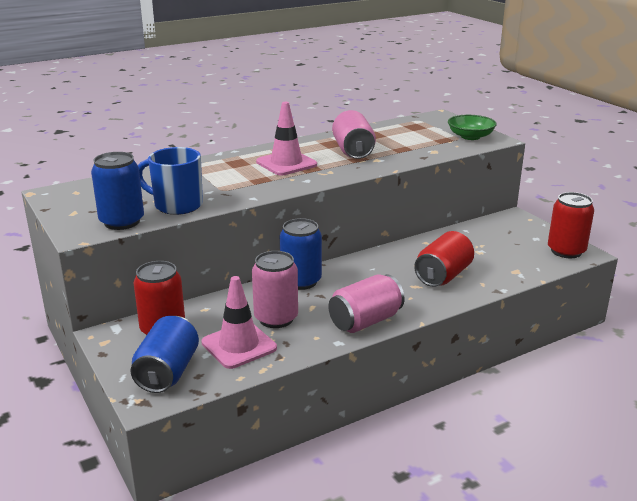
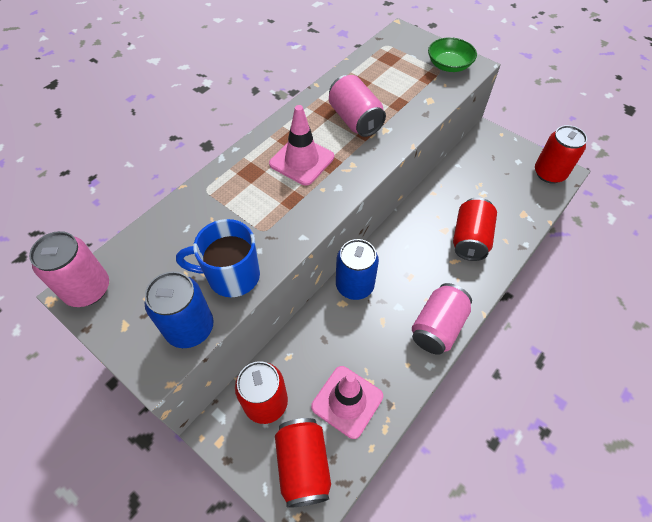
camera: 20 degrees left, 30 degrees up
(167, 372) = (303, 465): blue can -> red can
(276, 318) = (360, 349): pink can -> pink can (87, 289)

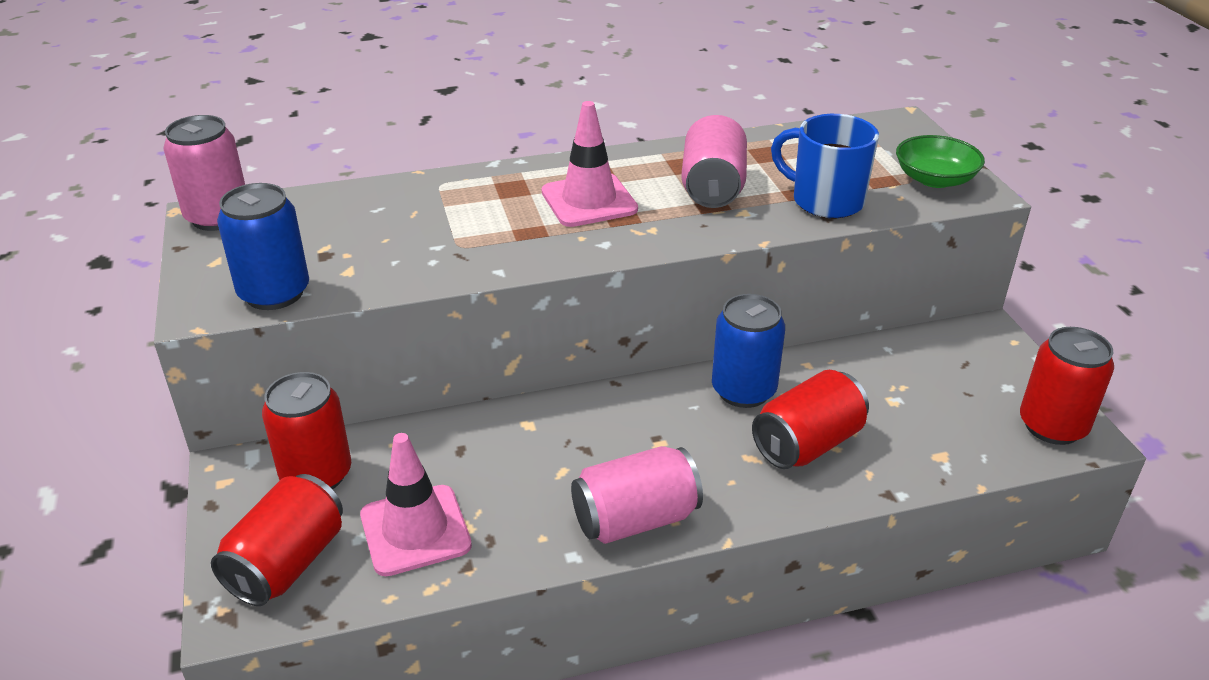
camera: 35 degrees right, 20 degrees down
(231, 275) = (373, 269): blue mug -> blue mug (825, 201)
(354, 285) = (567, 413): blue can -> blue can (743, 390)

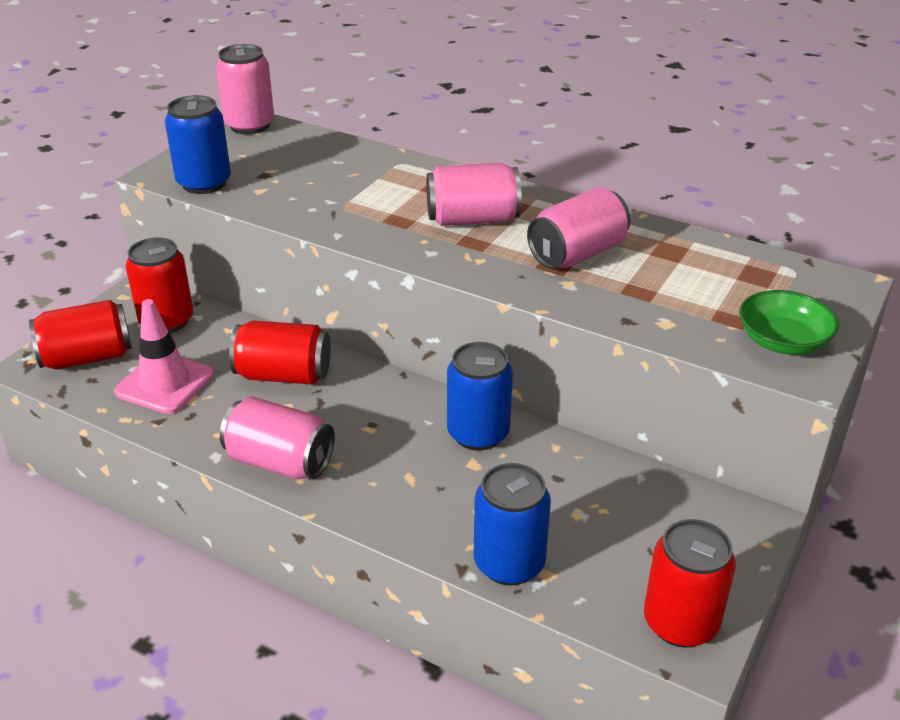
camera: 45 degrees right, 0 degrees up
(589, 201) = (472, 219): pink traffic cone -> pink can
(807, 444) = (462, 496): red can -> red can (283, 375)
(825, 201) = (648, 308): blue mug -> none
(910, 466) = (509, 563): none -> blue can

